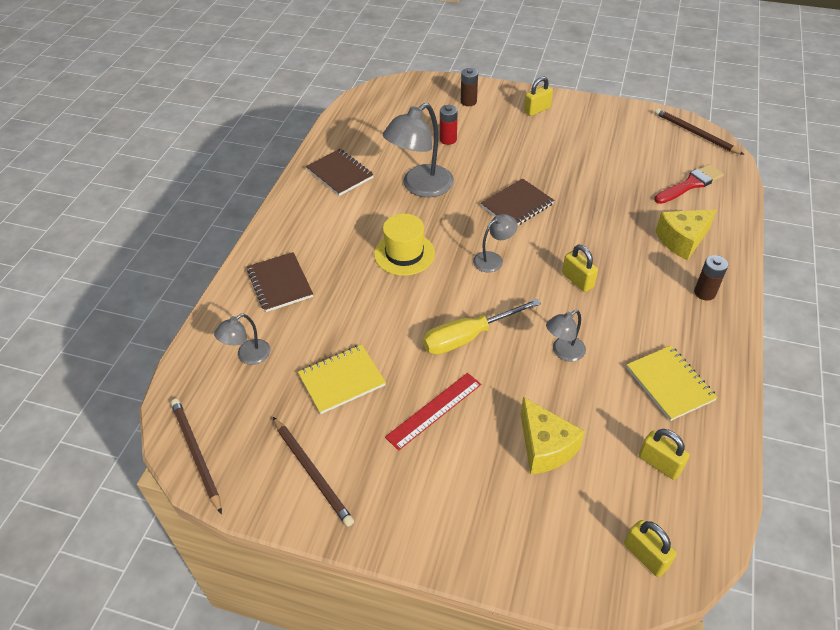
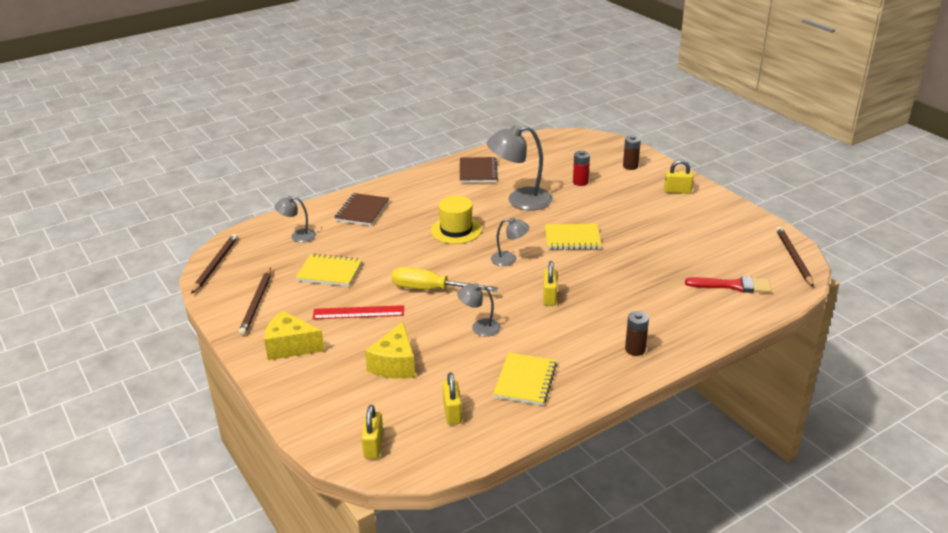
camera: 40 degrees right, 15 degrees down
(517, 205) = (572, 238): brown notebook -> yellow notebook
(682, 240) = (668, 313): yellow cheese -> yellow cheese (290, 346)

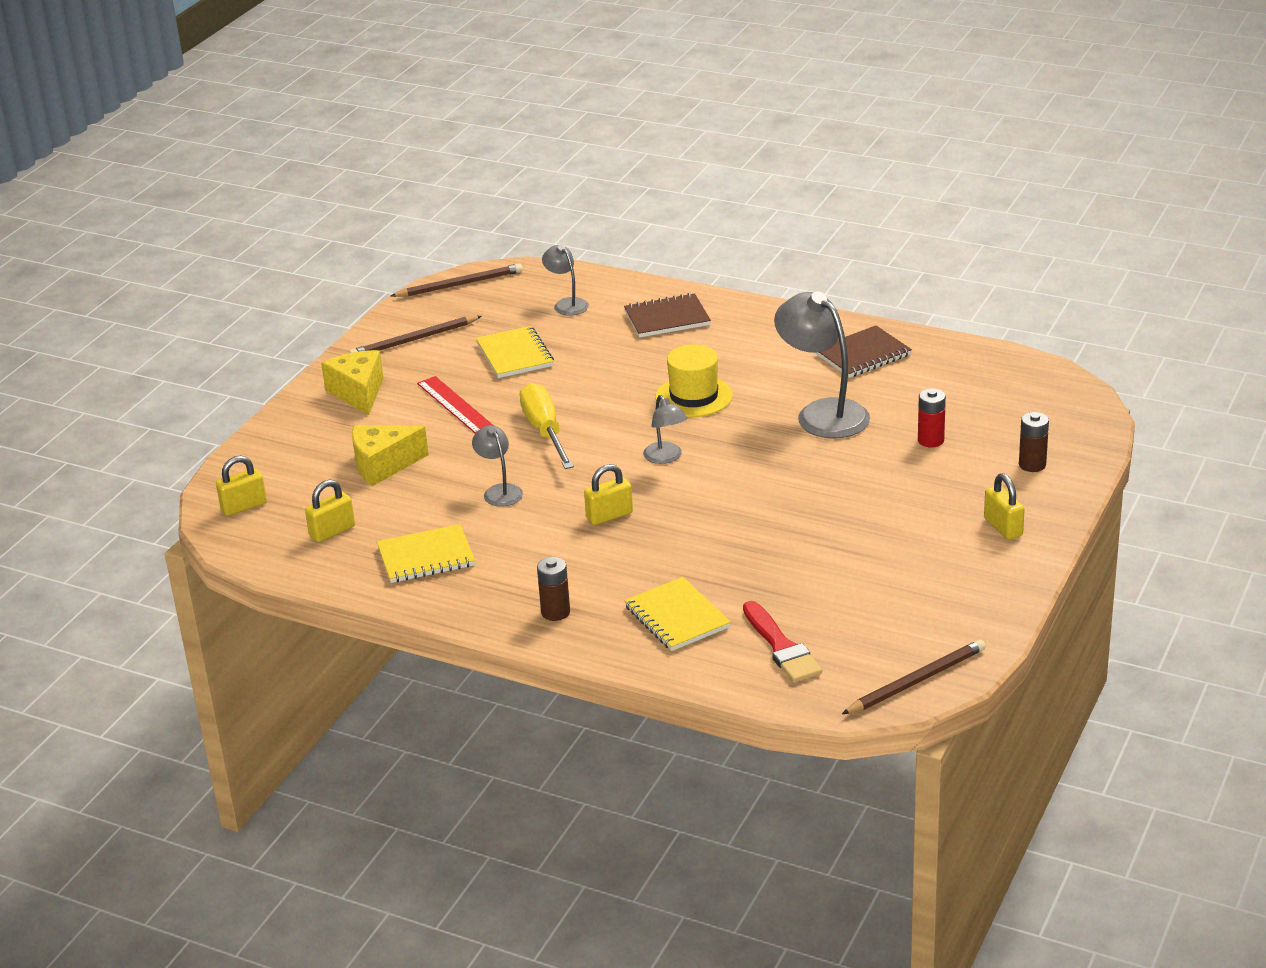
camera: 60 degrees right, 0 degrees up
(572, 238) = (767, 485): yellow notebook -> yellow notebook (677, 617)

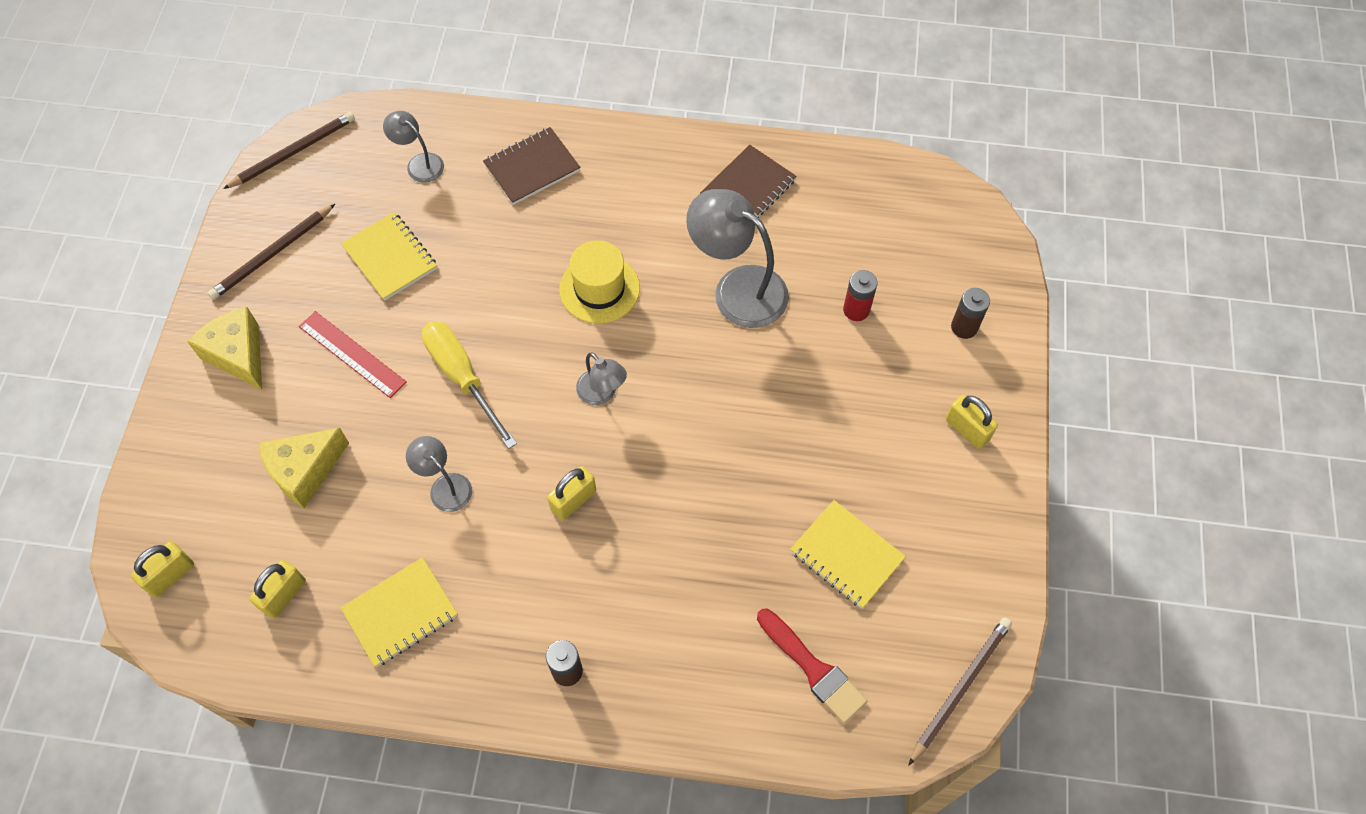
camera: 20 degrees left, 30 degrees up
(677, 617) = (694, 647): yellow notebook -> yellow notebook (846, 555)

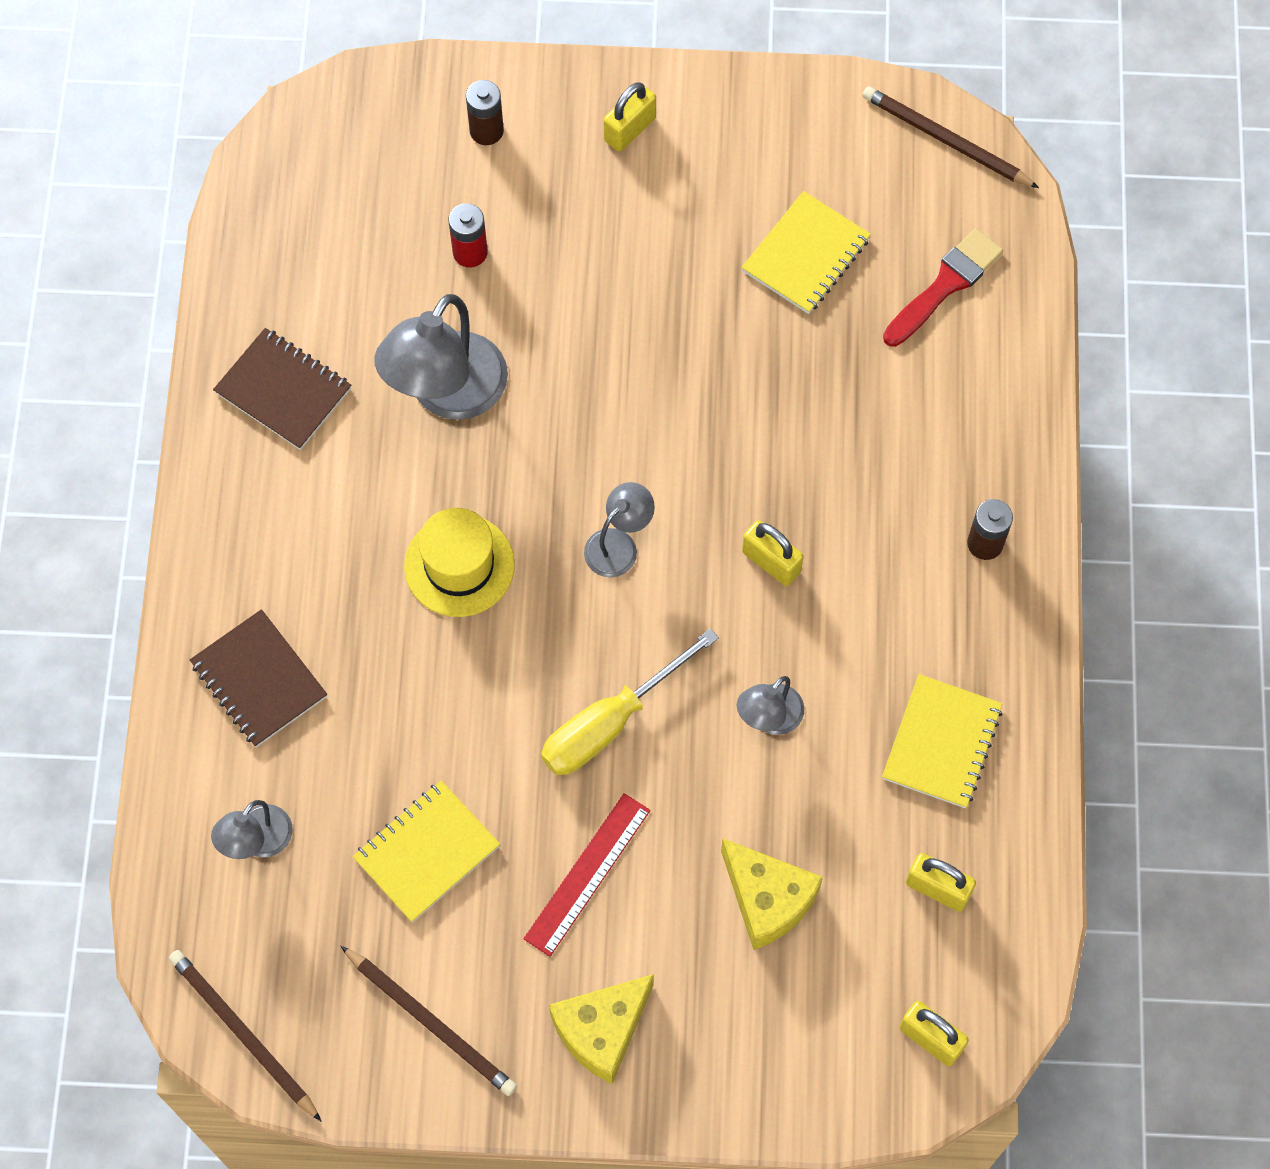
camera: 95 degrees left, 5 degrees up
(400, 613) = (941, 743): yellow notebook -> yellow notebook turned 60 degrees clockwise

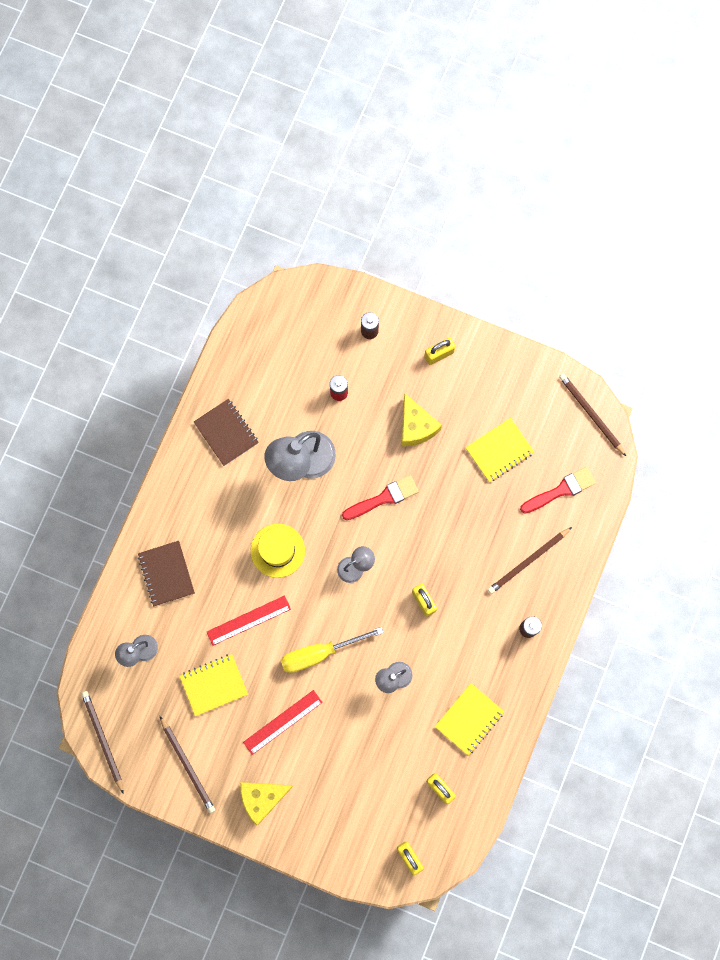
camera: 20 degrees right, 10 degrees up
(450, 710) = (248, 620): none -> red ruler
(624, 406) = (383, 498): none -> red brush
(767, 900) = (360, 764): yellow cheese -> yellow cheese (416, 426)
(937, 426) = (528, 561): none -> brown pencil

